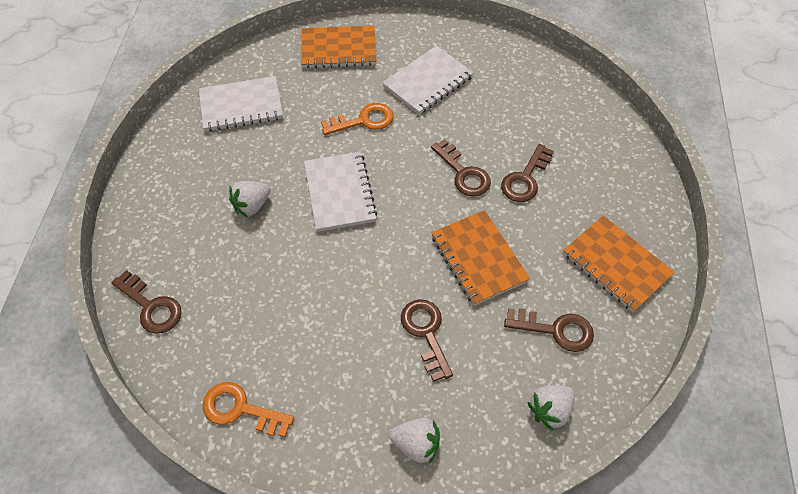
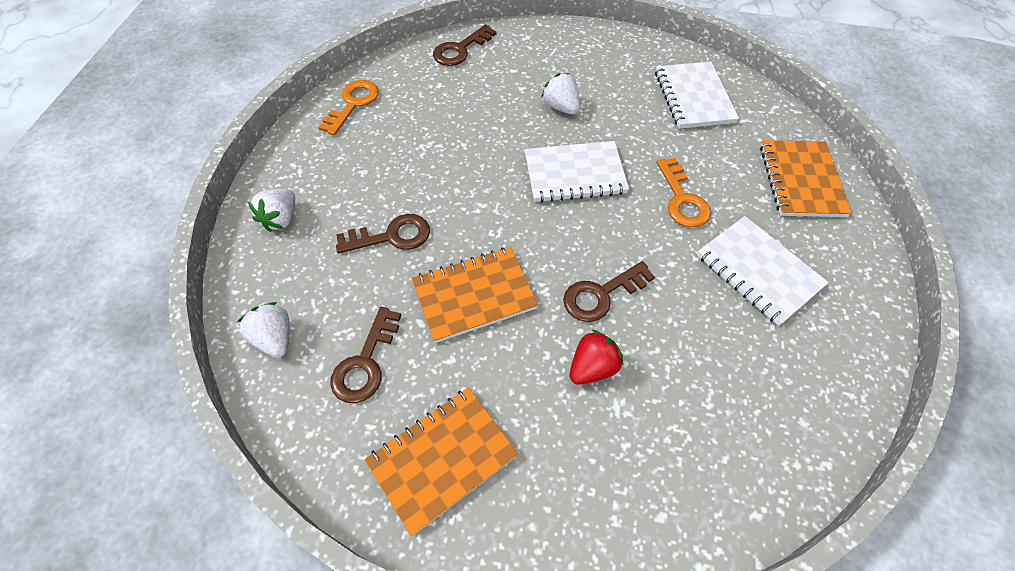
camera: 95 degrees right, 0 degrees up
(525, 178) = (592, 367): brown key -> red strawberry

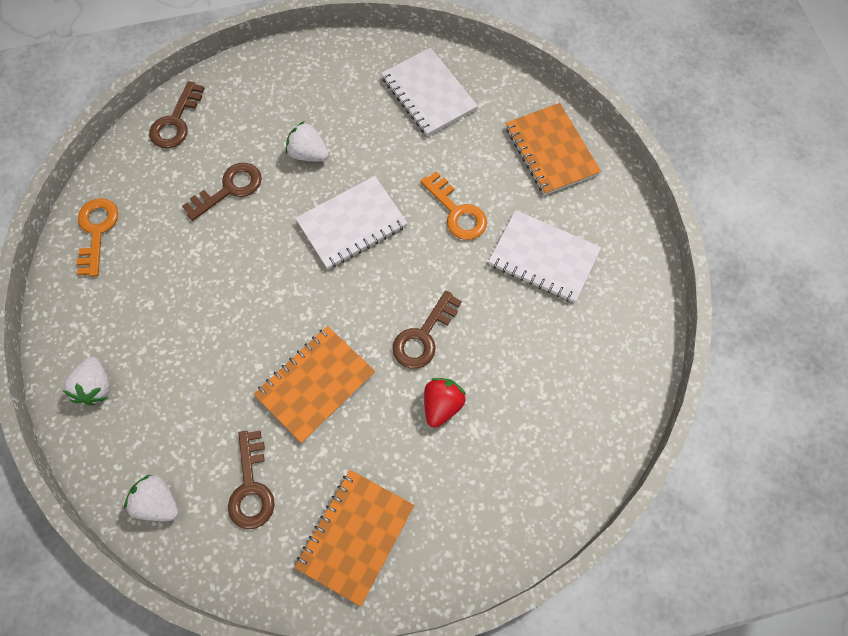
camera: 25 degrees left, 10 degrees up
(391, 236) = (212, 360): brown key -> brown key (229, 189)

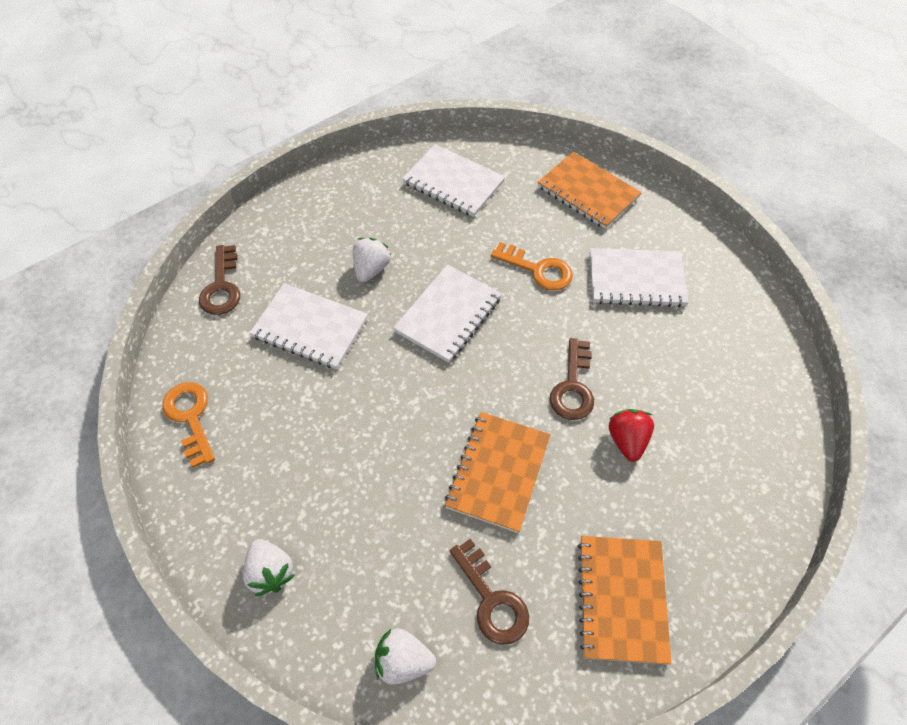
camera: 25 degrees left, 10 degrees down
(229, 189) = (310, 327): brown key -> white notebook
(308, 154) = (371, 269): white strawberry -> white strawberry turned 105 degrees clockwise

